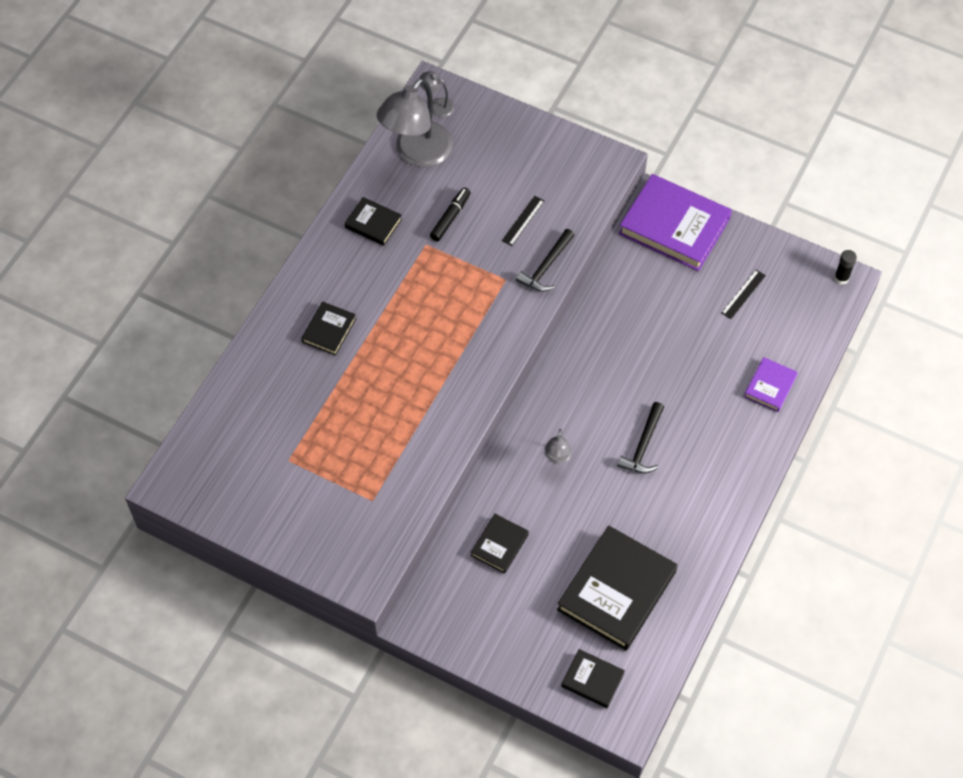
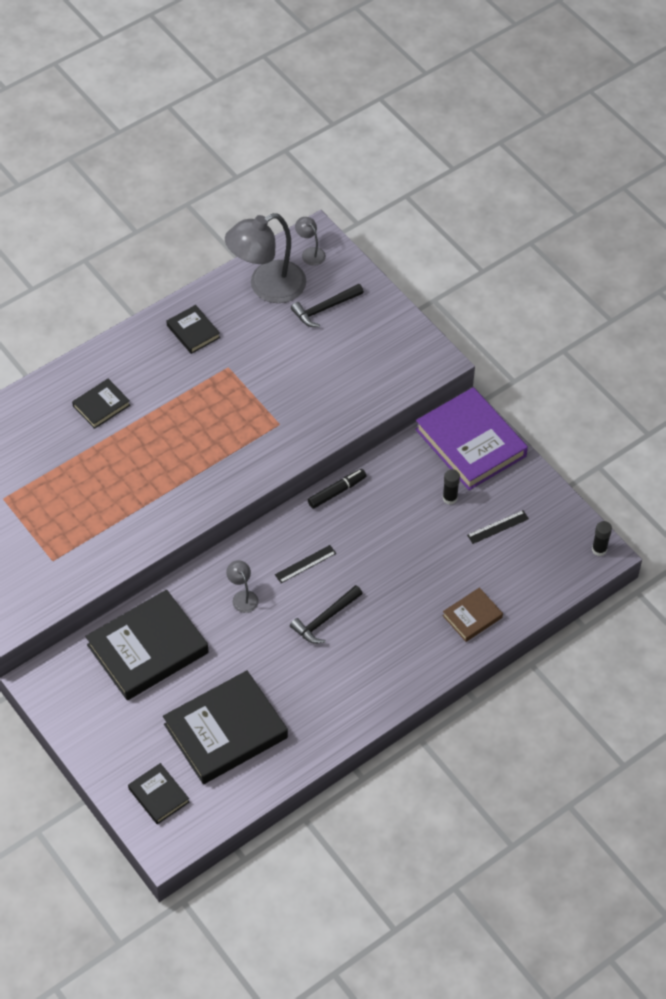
camera: 25 degrees right, 5 degrees down
(450, 217) = (263, 352): black marker -> black marker (337, 492)
(499, 545) = (147, 649): black book -> black book, size x2.02
(523, 220) = (325, 380): black ruler -> black ruler (305, 564)
(546, 267) = (322, 428): black hammer -> black hammer (324, 309)
(557, 457) = (243, 597): grey lamp -> grey lamp turned 120 degrees clockwise
(686, 285) = (450, 498): none -> black glue stick
(770, 386) = (472, 616): purple book -> brown book

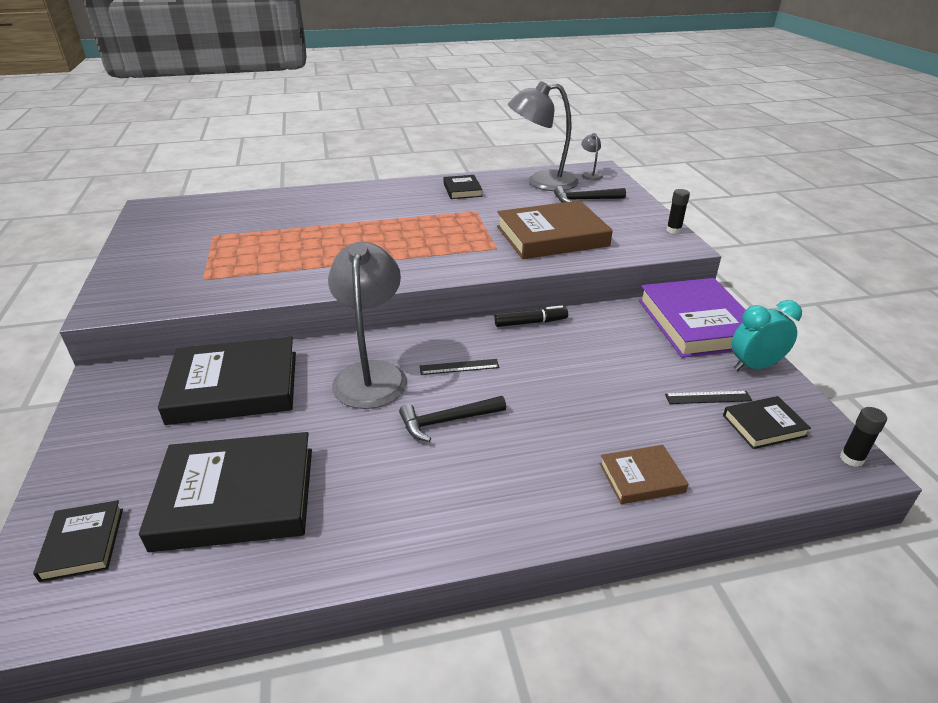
camera: 25 degrees right, 20 degrees down
(101, 406) = (350, 208): black book -> black book (764, 426)
(243, 597) = (371, 374): grey lamp -> grey lamp, size x2.31
(319, 387) = (552, 236): none -> brown book
(450, 498) = (655, 358): black glue stick -> black glue stick (673, 230)
(524, 480) = (754, 366): none -> turquoise clock

